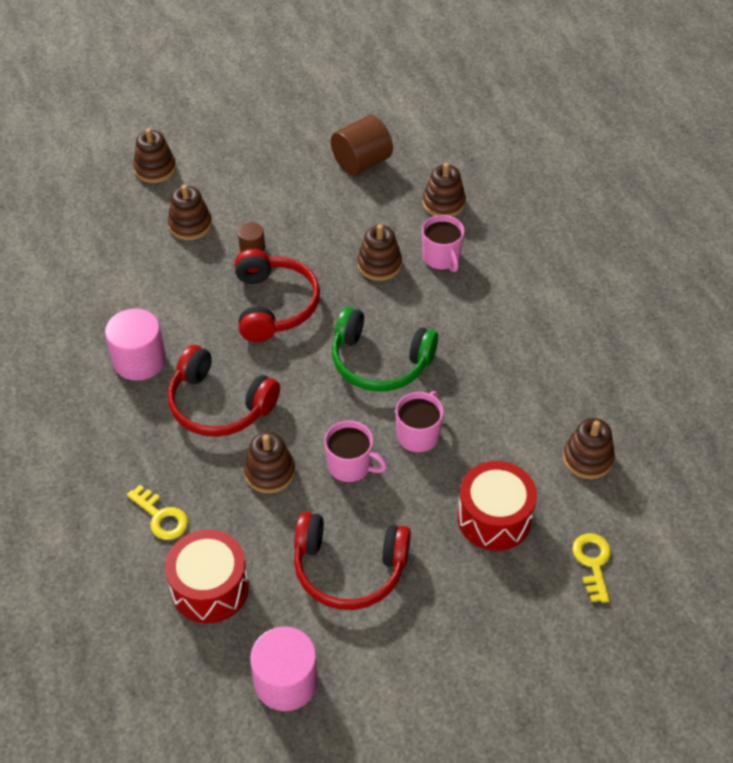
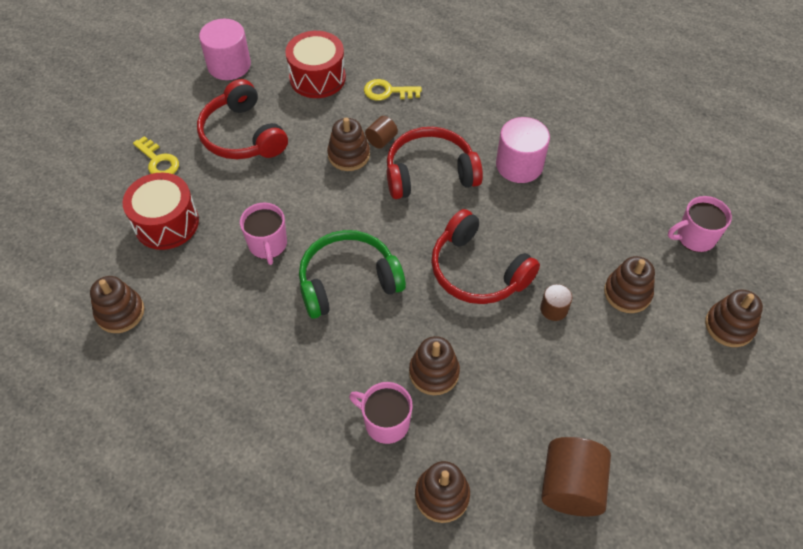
camera: 140 degrees right, 5 degrees up
(225, 467) = (381, 140): none -> brown cylinder
(349, 569) = (242, 135): red headphones -> red headphones turned 90 degrees counterclockwise
(350, 466) = (298, 193): pink mug -> pink mug (695, 237)
(593, 562) = (74, 238): yellow key -> yellow key (158, 161)

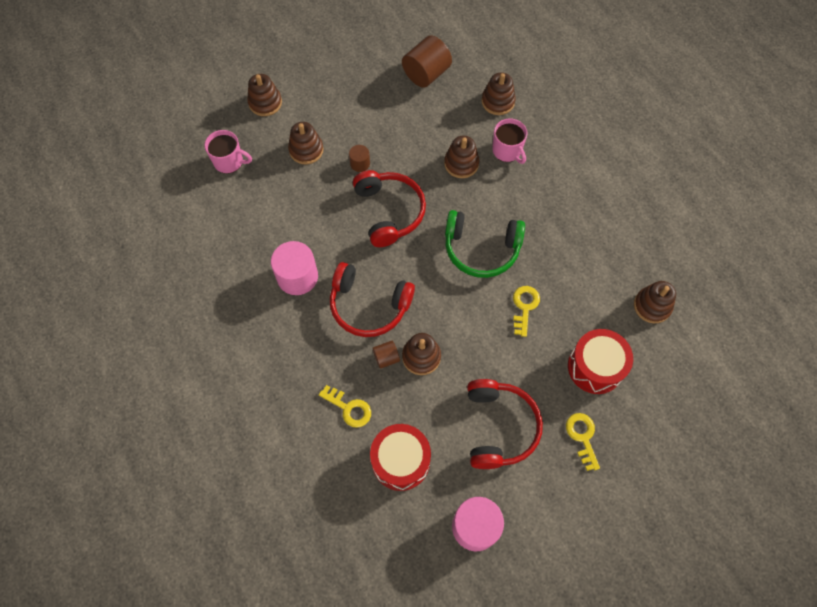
camera: 150 degrees left, 10 degrees up
(268, 245) = (524, 307): pink mug -> yellow key

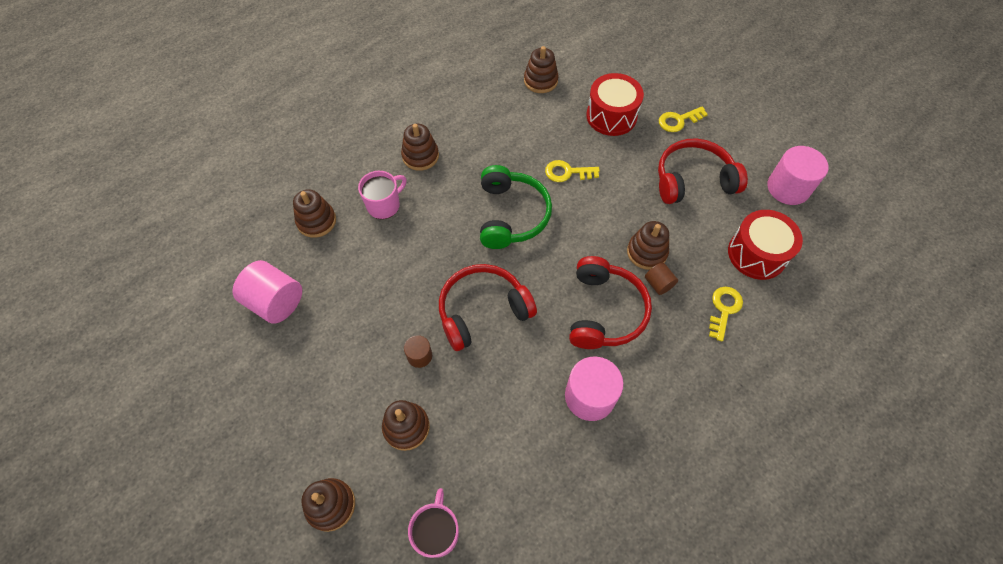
camera: 100 degrees left, 5 degrees down
(426, 74) = (276, 302): brown cylinder -> pink cylinder
(461, 163) = (406, 247): brown stacking toy -> brown stacking toy (420, 156)

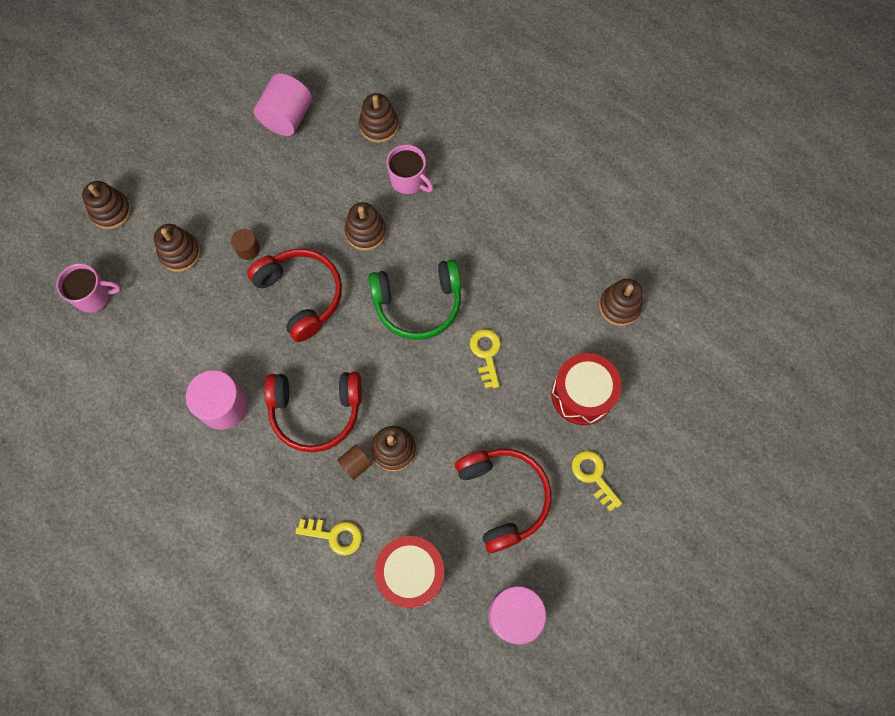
camera: 80 degrees right, 10 degrees up
(420, 156) = (478, 200): brown stacking toy -> brown stacking toy (365, 232)

